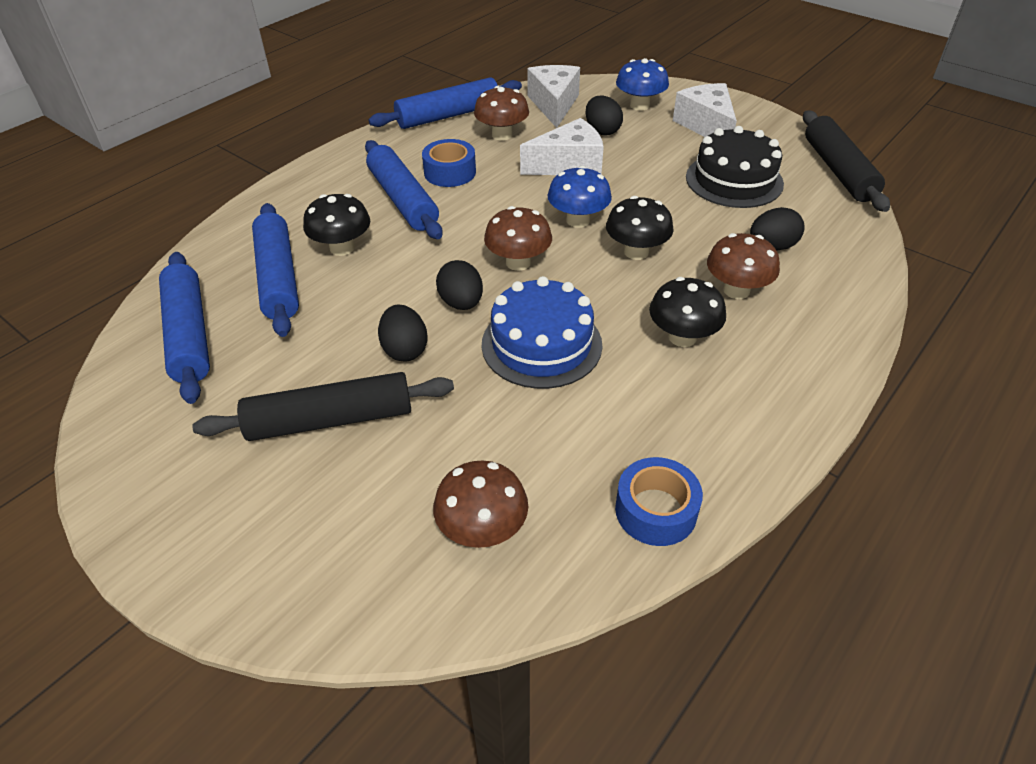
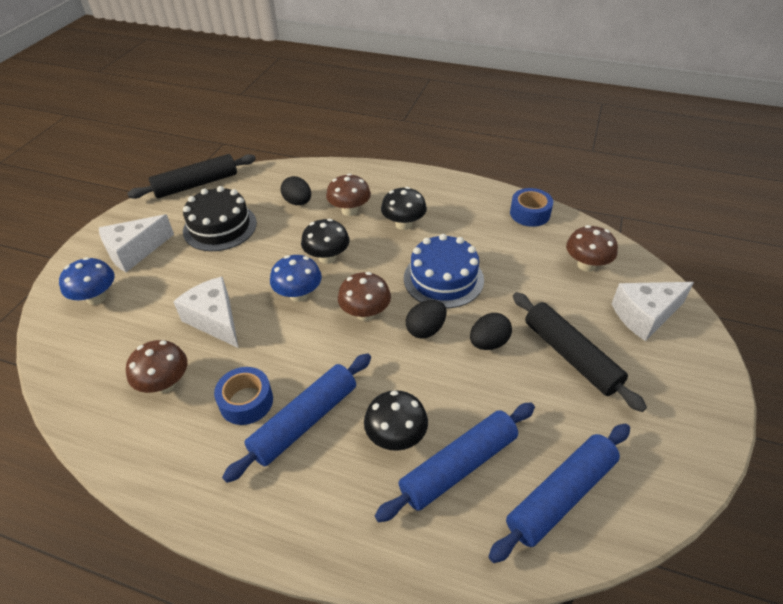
camera: 110 degrees left, 0 degrees up
(448, 115) = (123, 447): blue rolling pin -> none
(554, 105) = (95, 360): white cheese -> white cheese (645, 316)
(602, 131) = (149, 312): black egg -> none

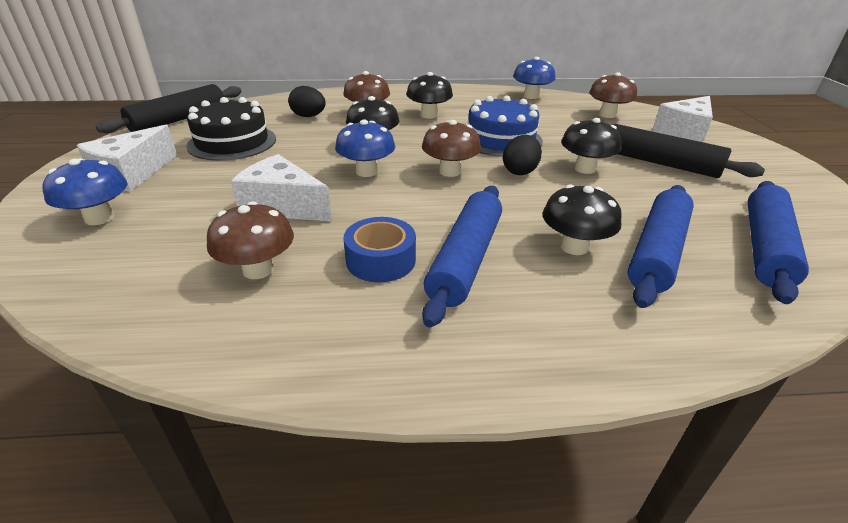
camera: 25 degrees left, 10 degrees down
(488, 343) = (585, 169): black egg -> black mushroom
(530, 213) = (531, 96): blue tape -> blue mushroom

